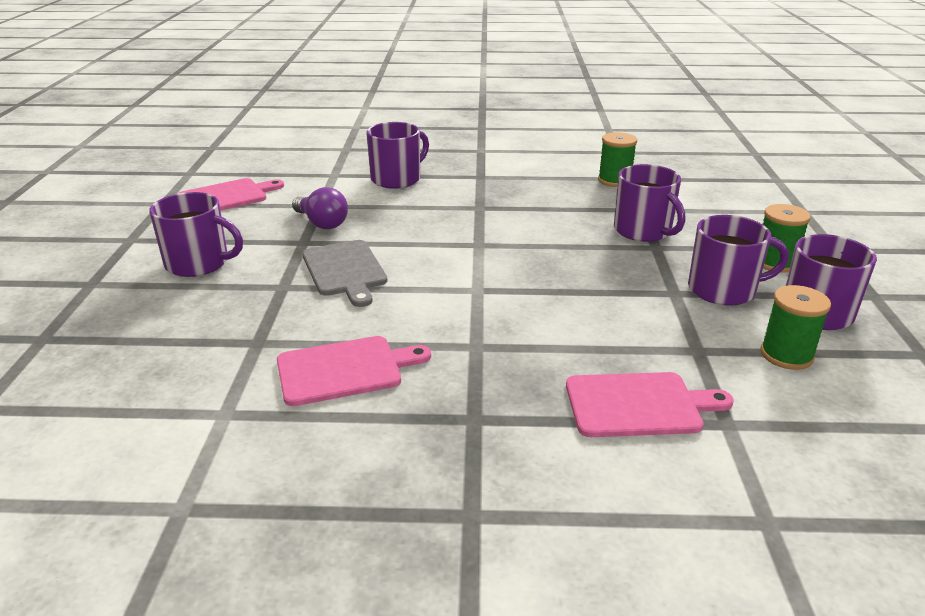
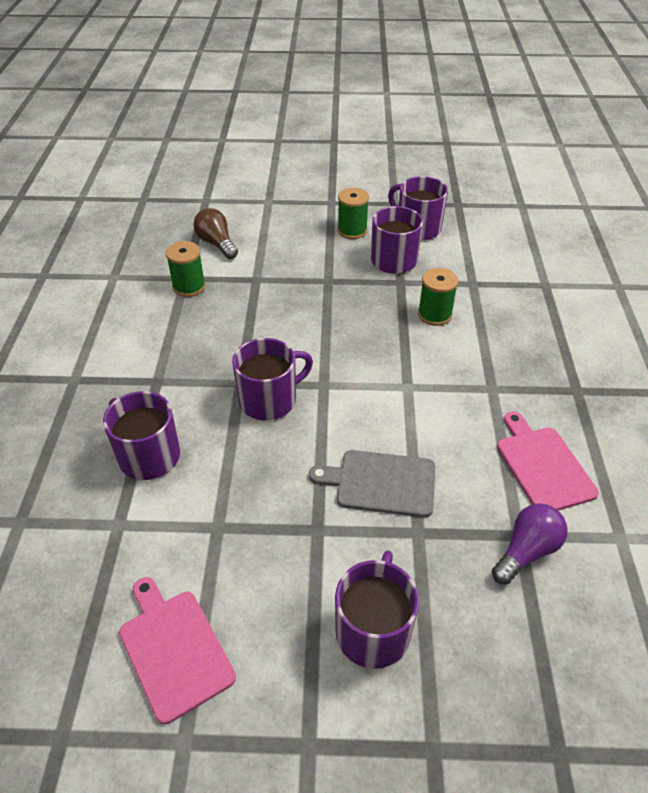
camera: 90 degrees left, 15 degrees up
(322, 223) = (269, 518): purple light bulb -> purple light bulb (526, 551)
(345, 270) = (381, 483): grey cutting board -> grey cutting board turned 150 degrees counterclockwise
(638, 405) = (538, 316): pink cutting board -> none
(643, 231) = (299, 283): purple mug -> purple mug (269, 400)
(695, 189) = (216, 244): none -> brown light bulb
(786, 355) = (470, 250): green spool -> green spool (434, 315)

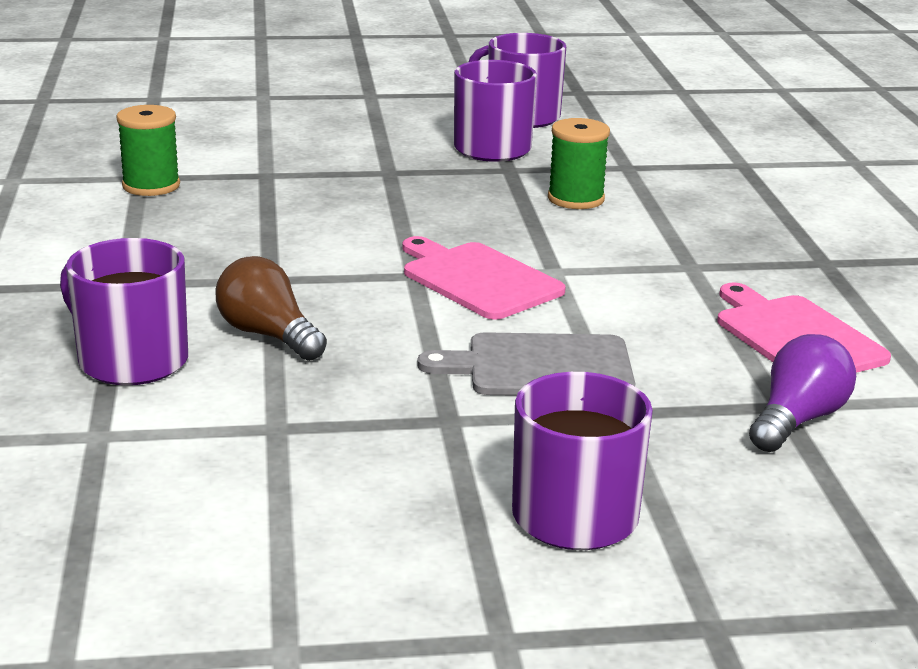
camera: 10 degrees left, 20 degrees down
(173, 649) = (238, 558): pink cutting board -> pink cutting board (477, 279)
(216, 244) = (186, 141): brown light bulb -> brown light bulb (268, 335)
(269, 400) = (327, 294): purple mug -> none
(352, 231) = (414, 122): green spool -> none

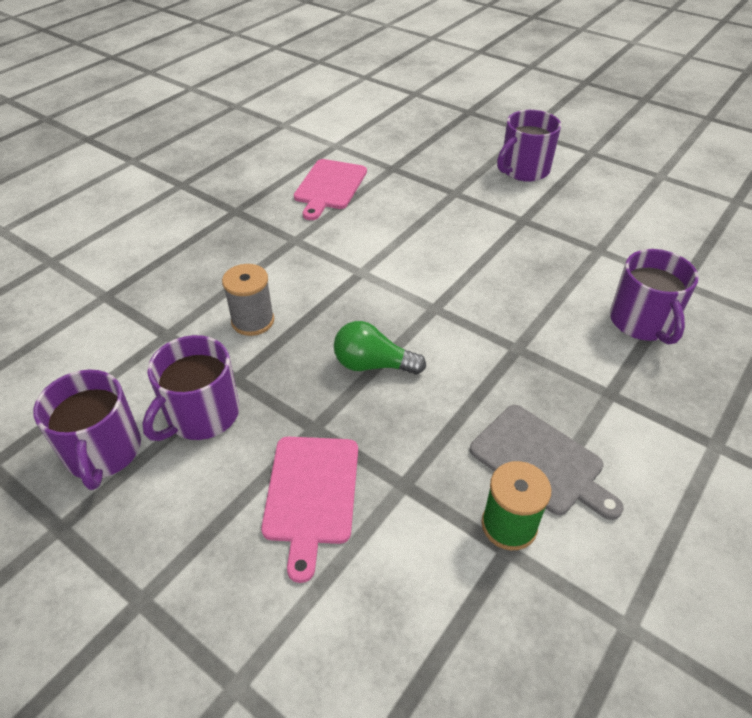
camera: 135 degrees left, 20 degrees up
(268, 335) = (557, 303): brown light bulb -> none
(404, 216) = (372, 365): none -> green light bulb
(477, 279) = (407, 286): pink cutting board -> pink cutting board (311, 494)
(541, 367) = (453, 224): grey cutting board -> grey cutting board (541, 461)
(576, 199) = (253, 321): green spool -> grey spool
(797, 420) = (397, 161): purple light bulb -> none

